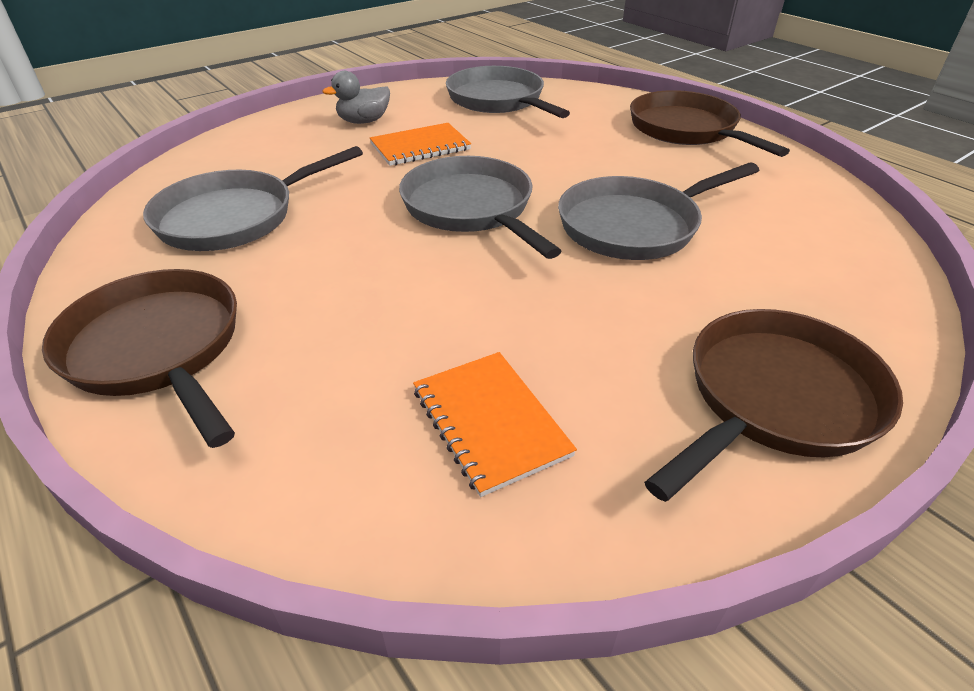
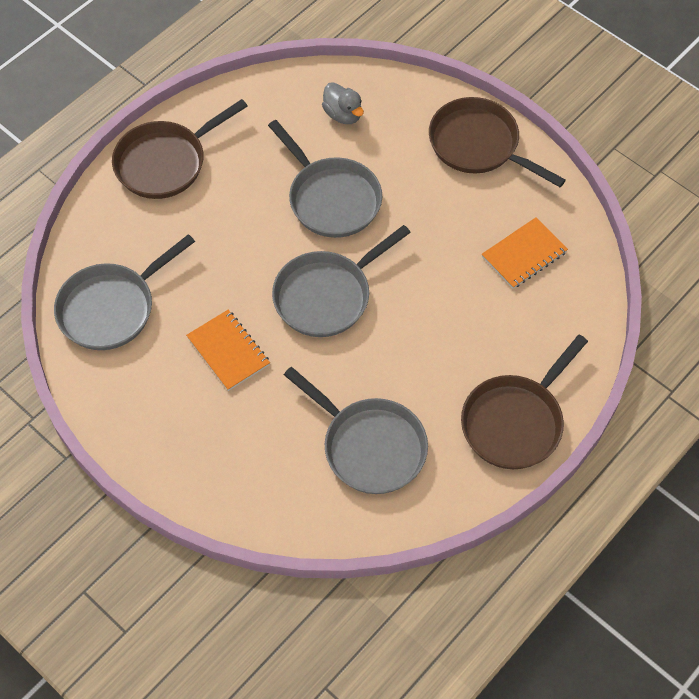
camera: 100 degrees left, 20 degrees up
(363, 121) = (179, 412): grey duck -> grey duck (343, 114)

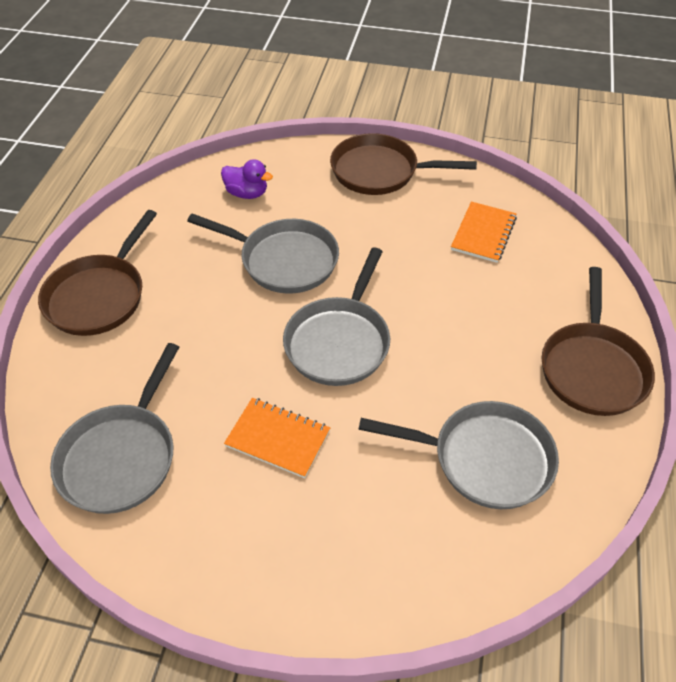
camera: 30 degrees left, 10 degrees down
(343, 114) = (247, 193): grey duck -> purple duck

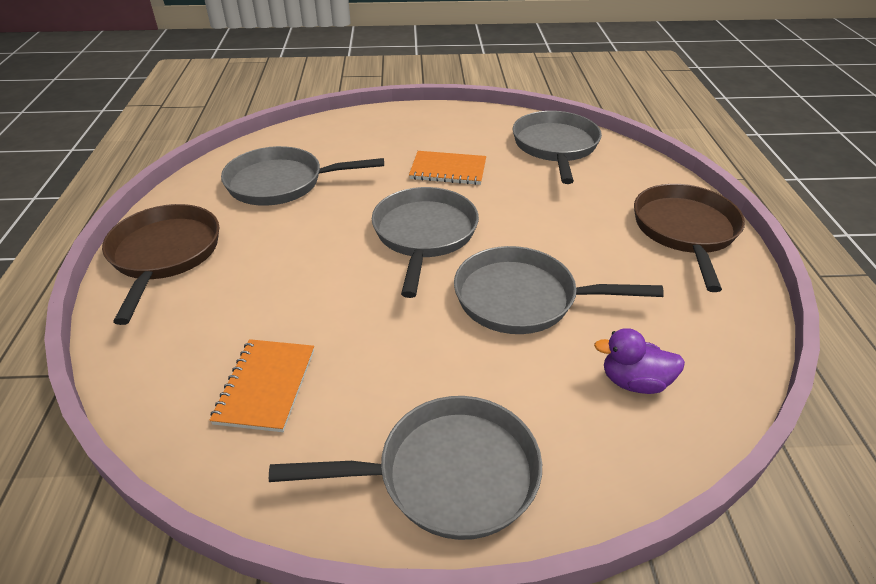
camera: 165 degrees right, 10 degrees down
(380, 171) = (447, 474): brown pan -> grey pan

